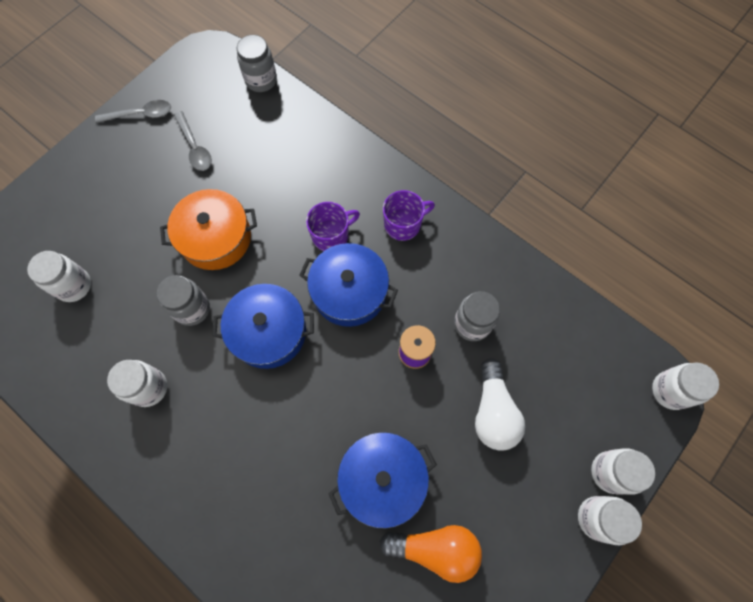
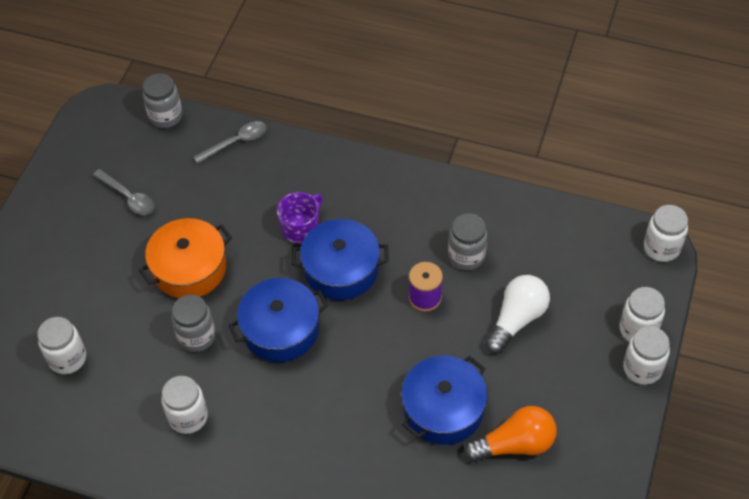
camera: 20 degrees left, 15 degrees down
(141, 114) = (57, 186): grey spoon -> grey spoon (236, 142)
(403, 224) = (365, 196): purple mug -> none
(493, 411) = (517, 319): white light bulb -> white light bulb turned 120 degrees counterclockwise

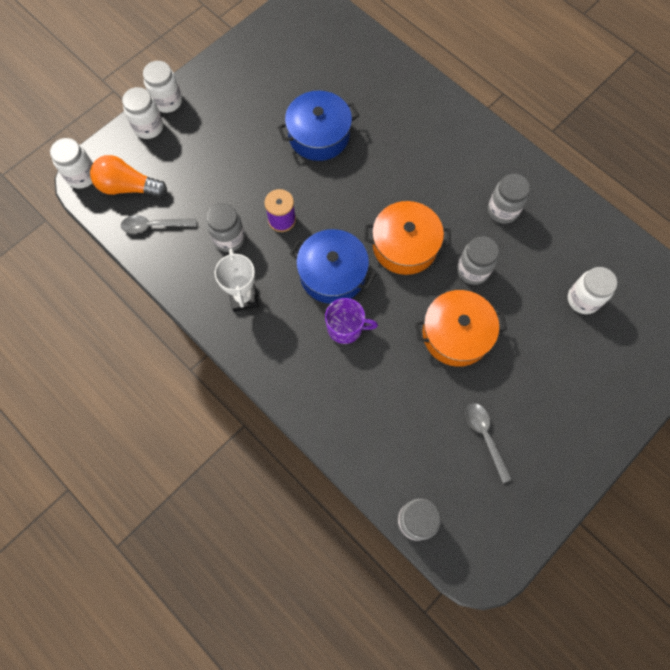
camera: 155 degrees left, 15 degrees up
(188, 417) = (503, 210): white jar -> grey jar
(236, 142) = (360, 451): grey spoon -> grey spoon (153, 226)
(280, 329) = (405, 246): blue pot -> orange pot
(301, 228) = (345, 328): purple mug -> purple mug turned 150 degrees counterclockwise
(415, 211) = (243, 297): none -> white trophy
(514, 444) = (286, 93): orange light bulb -> orange light bulb (128, 187)
(517, 319) = (226, 172): white light bulb -> none

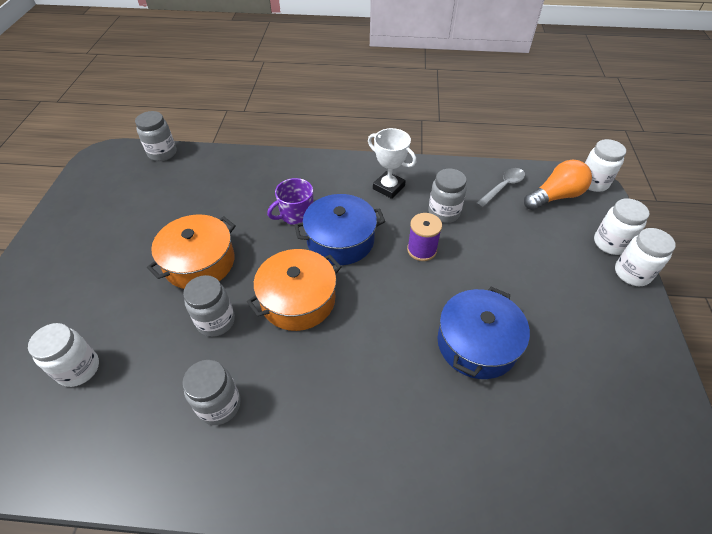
camera: 140 degrees right, 20 degrees down
(485, 436) = (135, 215): grey spoon -> none

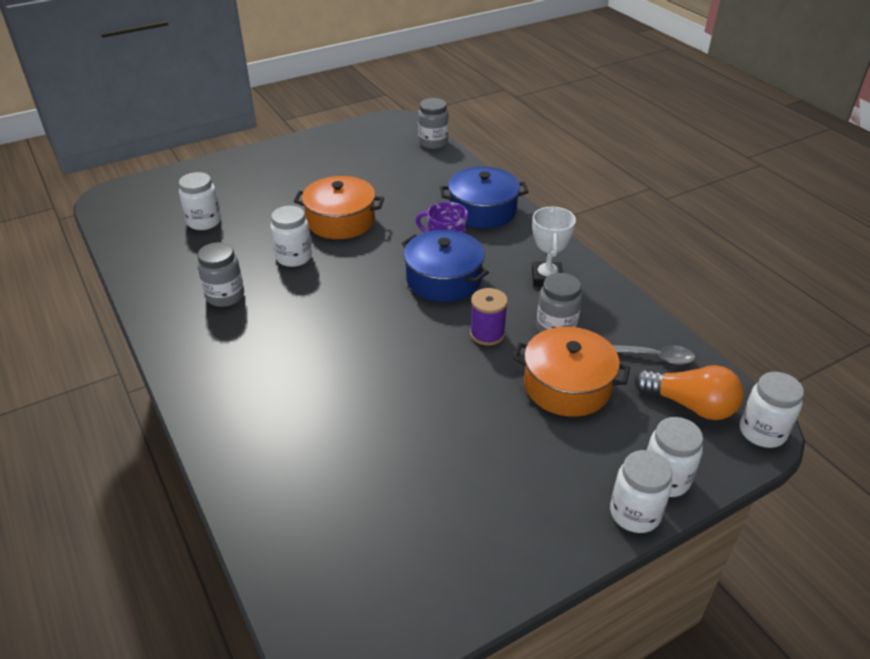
camera: 55 degrees right, 10 degrees down
(216, 321) = (294, 257): grey jar -> white jar
(298, 300) = (353, 287): orange pot -> orange pot (567, 385)
(477, 343) = (407, 415): blue pot -> blue pot (482, 210)

